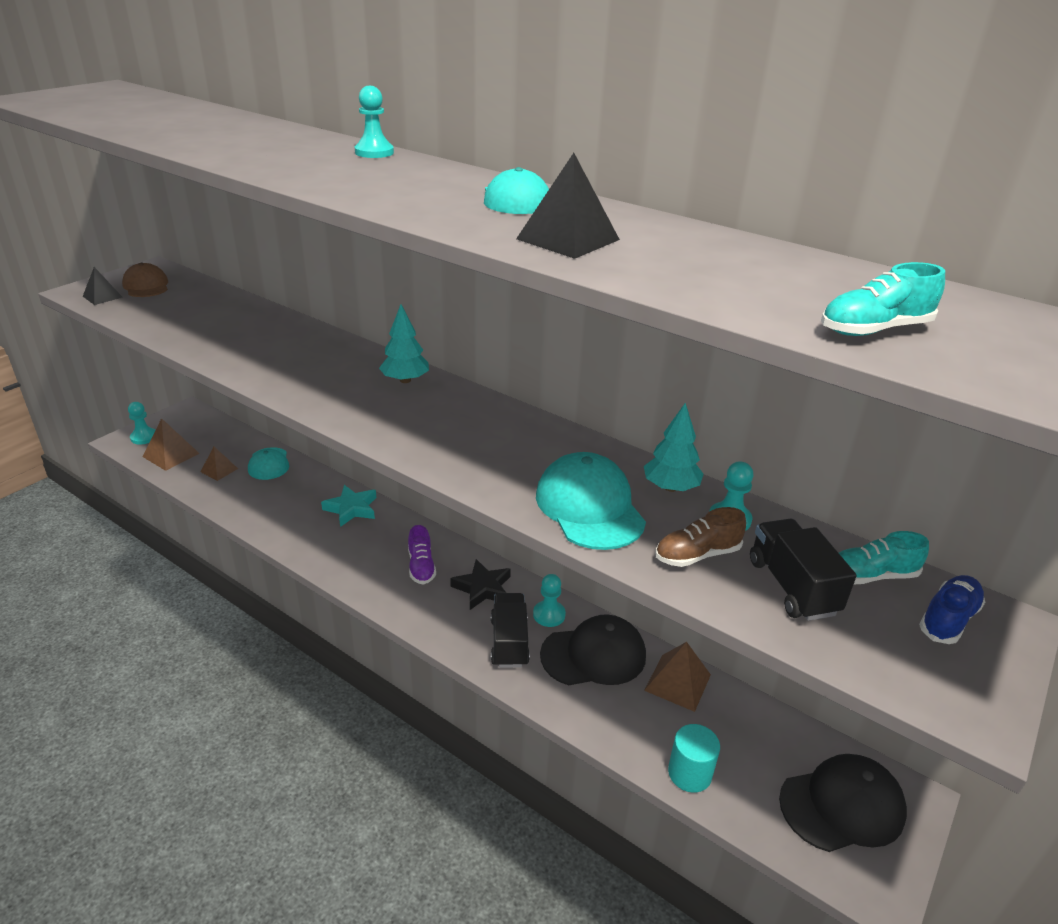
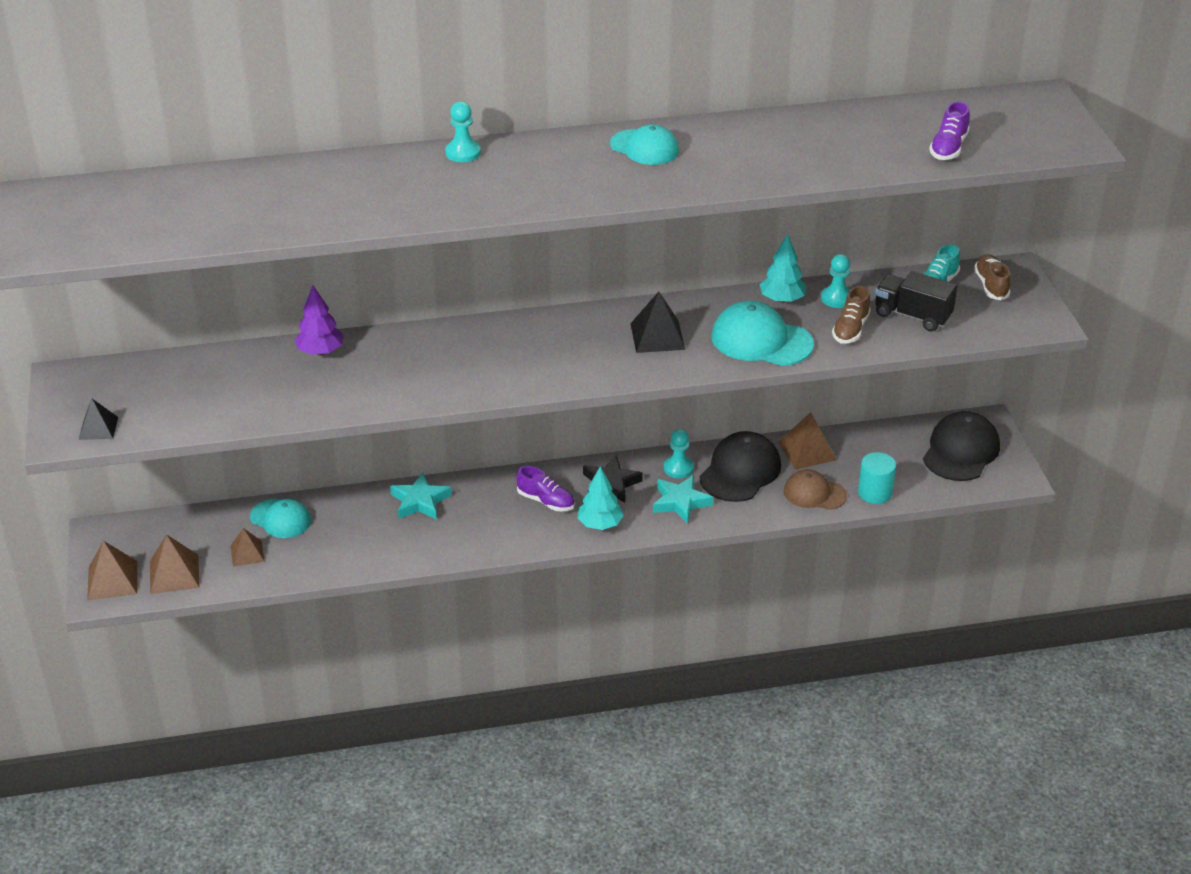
camera: 45 degrees left, 5 degrees up
(144, 437) = (112, 580): turquoise pawn -> brown pyramid
(146, 286) = (109, 395): brown cap -> brown cap (814, 493)
(283, 326) = (320, 351): none -> purple tree
(405, 380) = (505, 334): turquoise tree -> turquoise tree (600, 524)
(509, 642) = (680, 502): black truck -> turquoise star
(568, 239) = (735, 165): black pyramid -> black pyramid (657, 336)
(874, 330) = (948, 148): turquoise shoe -> purple shoe
(948, 619) = (991, 285): blue shoe -> brown shoe

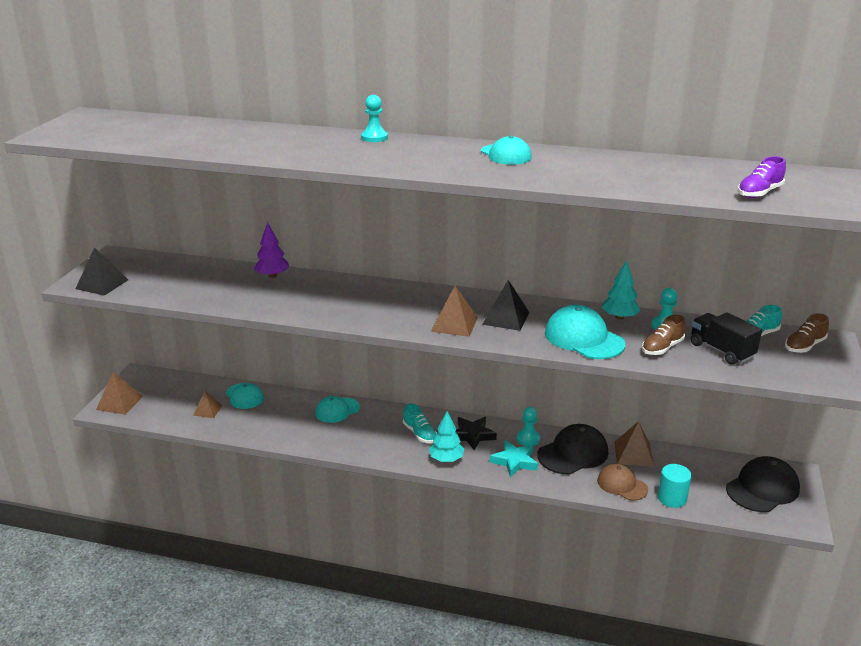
camera: 25 degrees right, 10 degrees down
(98, 428) = (102, 284): black pyramid -> black pyramid, size x1.53
(174, 574) = (156, 409): brown pyramid -> brown pyramid (454, 324)
(420, 501) = (337, 410): turquoise star -> turquoise cap
(546, 501) = (419, 433): purple shoe -> turquoise shoe
(991, 285) = (804, 346): brown shoe -> brown shoe turned 150 degrees counterclockwise

